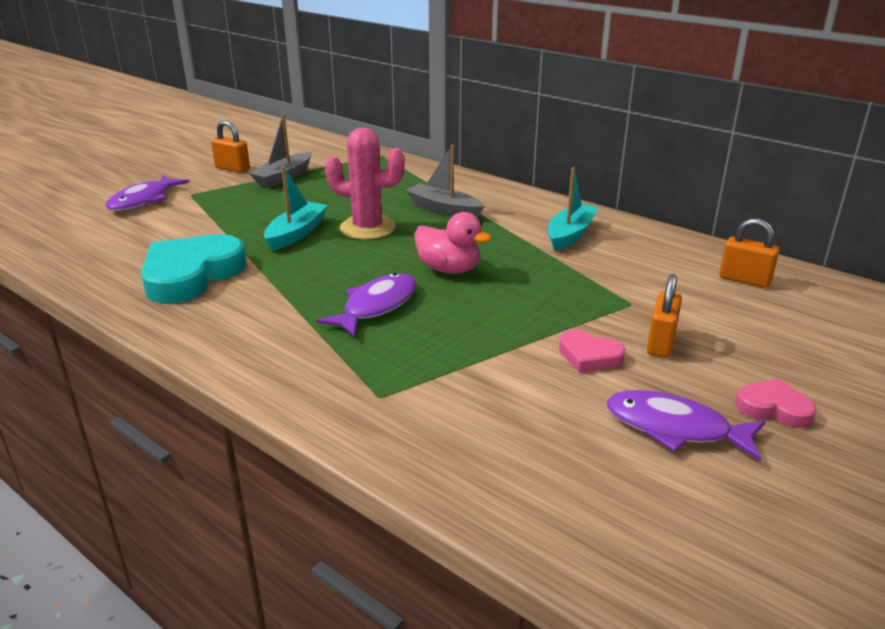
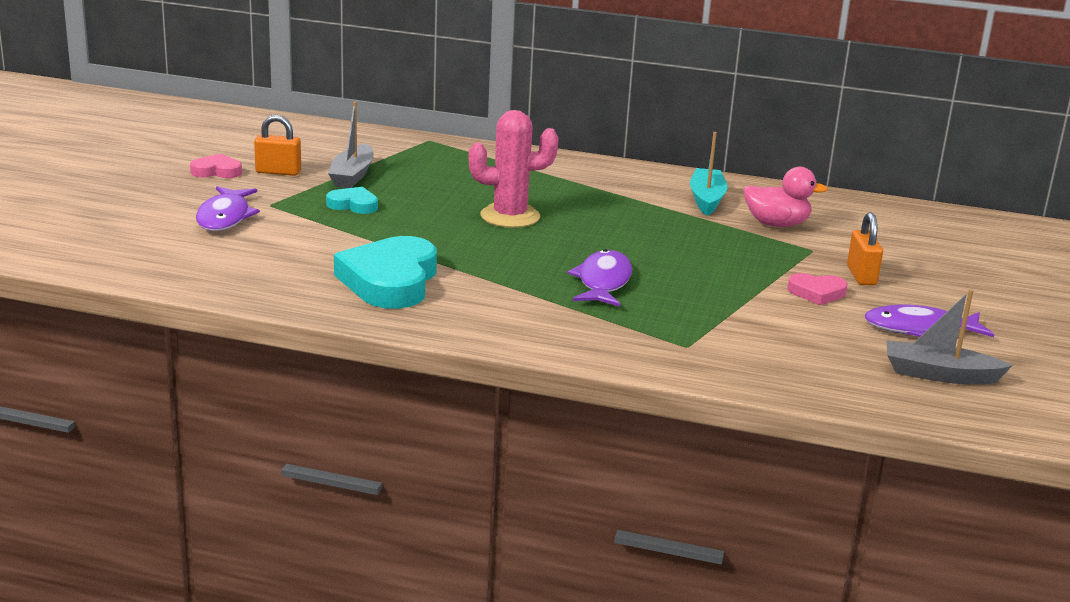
camera: 25 degrees left, 5 degrees down
(252, 202) = (353, 205): none -> turquoise heart
(296, 233) = (444, 230): turquoise boat -> none
(444, 210) = (564, 190): grey boat -> grey boat (939, 375)
(449, 269) = (631, 243): pink duck -> pink duck (776, 224)
(744, 280) = (883, 219): orange padlock -> none
(773, 408) = (974, 306): pink heart -> pink heart (217, 171)

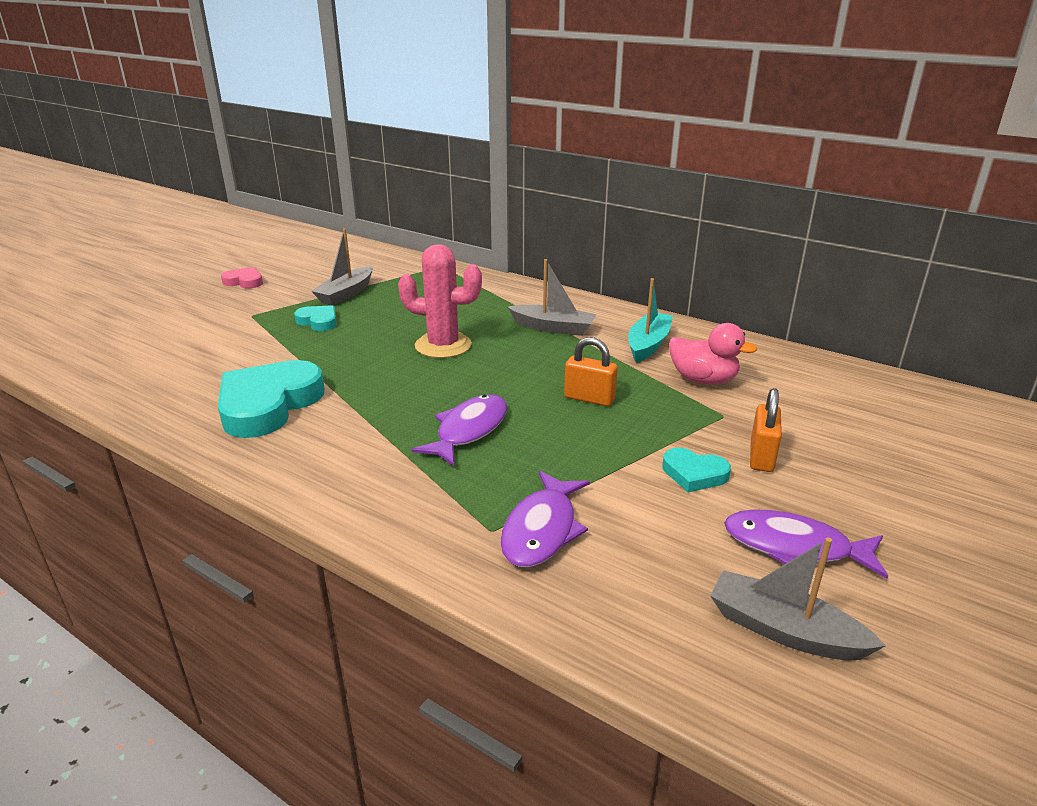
camera: 20 degrees right, 5 degrees up
(225, 217) = (203, 324): purple fish -> purple fish (542, 530)
(278, 172) = (291, 286): orange padlock -> orange padlock (589, 398)
(604, 192) = (553, 328): none -> grey boat
(817, 293) = (694, 474): pink heart -> turquoise heart

